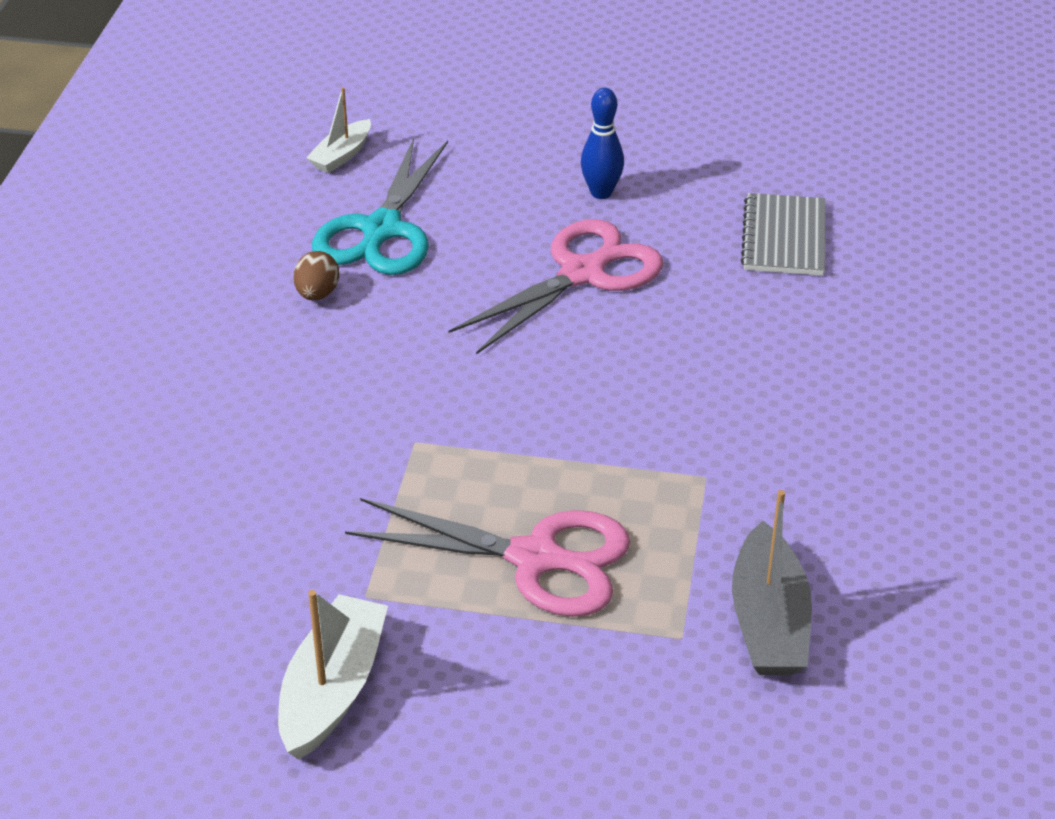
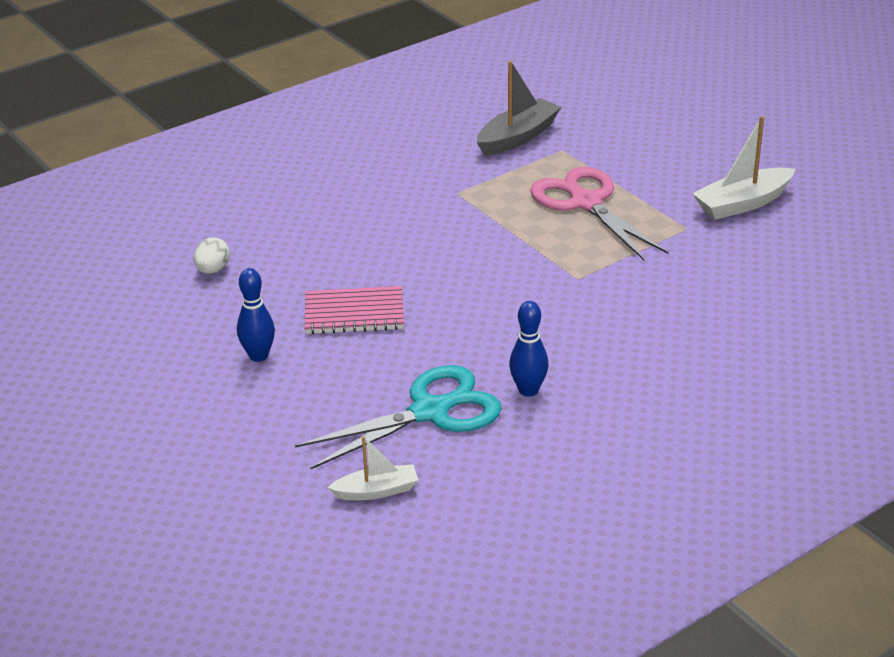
camera: 135 degrees left, 5 degrees down
(317, 294) = (528, 390): brown egg -> blue bowling pin
(583, 273) = (354, 313): pink scissors -> pink notebook
(784, 238) = (213, 270): grey notebook -> white egg

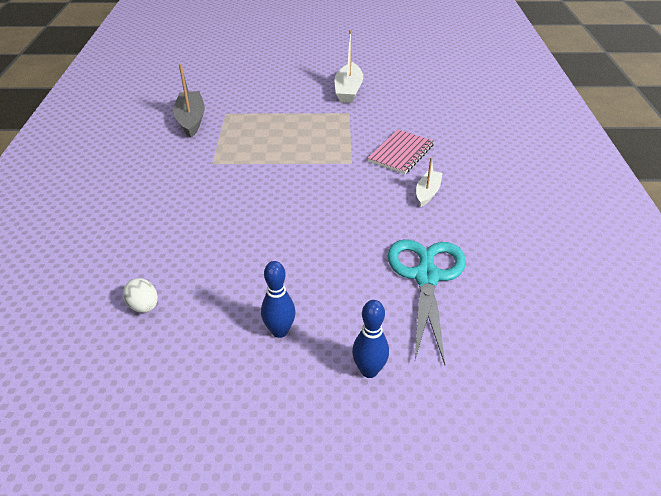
camera: 55 degrees left, 5 degrees up
(354, 313) = (284, 261): pink notebook -> pink notebook (401, 153)
(376, 491) = (493, 342): white boat -> white boat (427, 193)
(528, 390) = (441, 228): blue bowling pin -> blue bowling pin (369, 370)
(585, 202) = (285, 129): pink scissors -> none

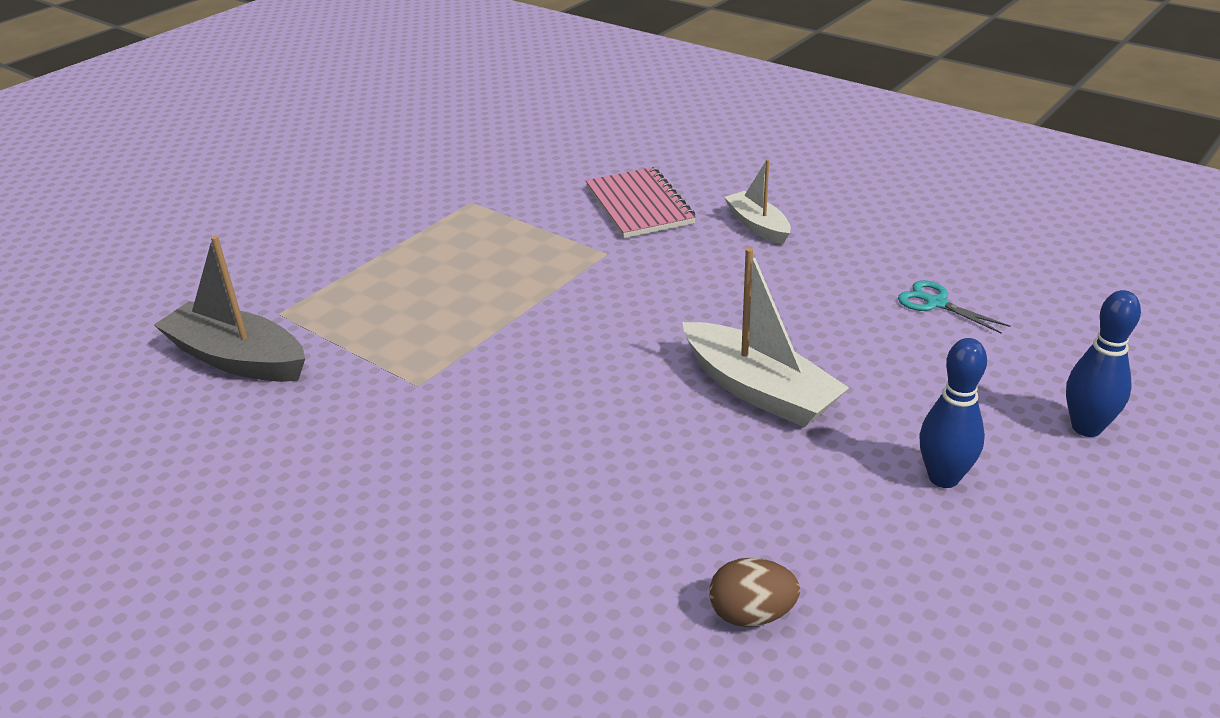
camera: 50 degrees left, 5 degrees down
(144, 306) = (751, 614): white egg -> brown egg
(348, 90) = (408, 177): white boat -> white boat (759, 390)
(426, 276) = (935, 303): turquoise scissors -> turquoise scissors, size x0.42

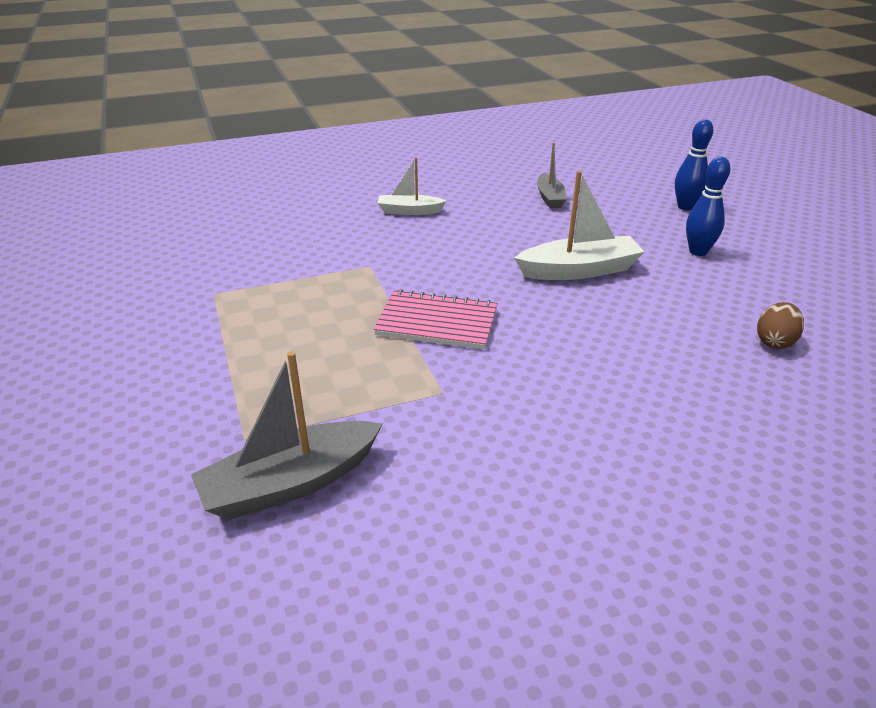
camera: 60 degrees left, 0 degrees up
(639, 205) = (327, 236): pink notebook -> pink notebook (437, 322)
(935, 303) = (550, 198): turquoise scissors -> grey boat

